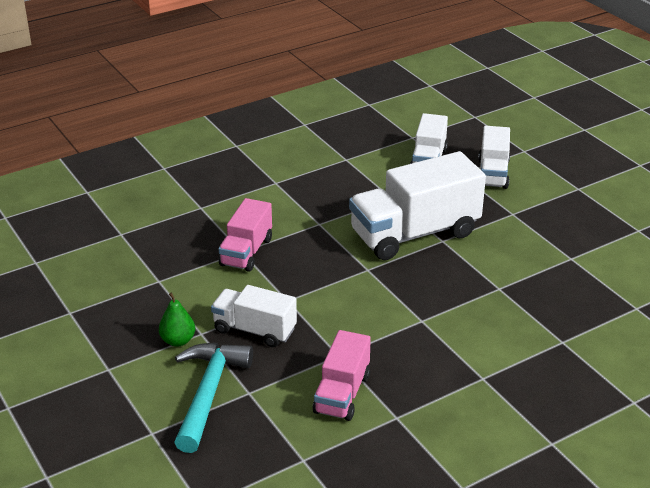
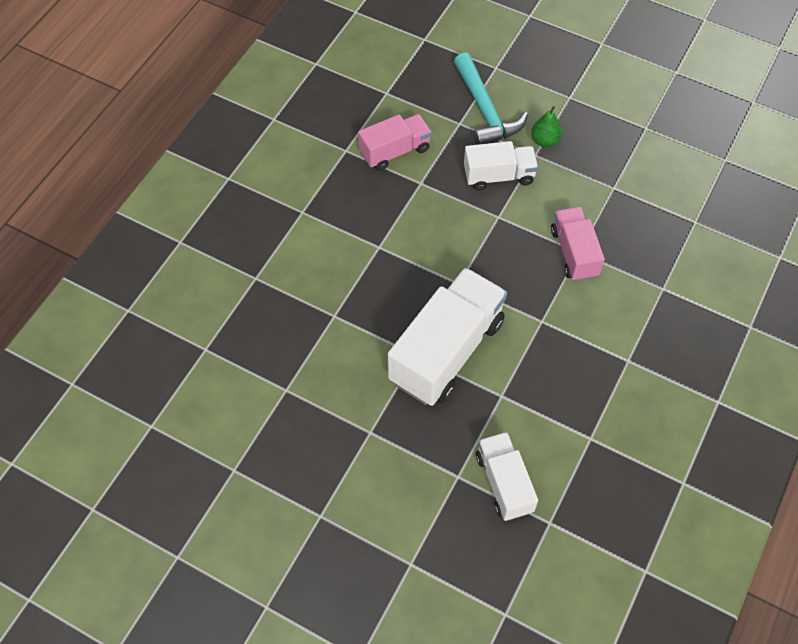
camera: 150 degrees right, 25 degrees up
(342, 394) = (395, 151): pink truck -> pink truck turned 75 degrees clockwise
(492, 173) = (423, 495): white truck -> none

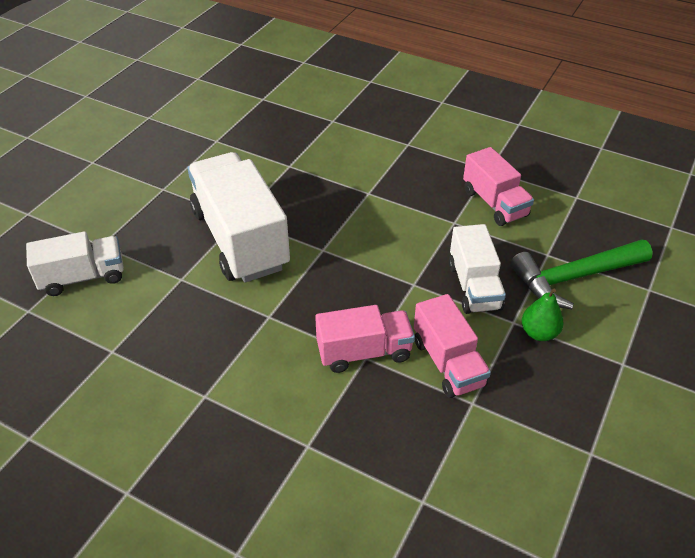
camera: 90 degrees right, 15 degrees down
(446, 351) = (240, 239): white truck -> white truck turned 150 degrees counterclockwise
(485, 110) = (574, 277): turquoise hammer -> green hammer
(579, 199) = (448, 363): none -> pink truck

